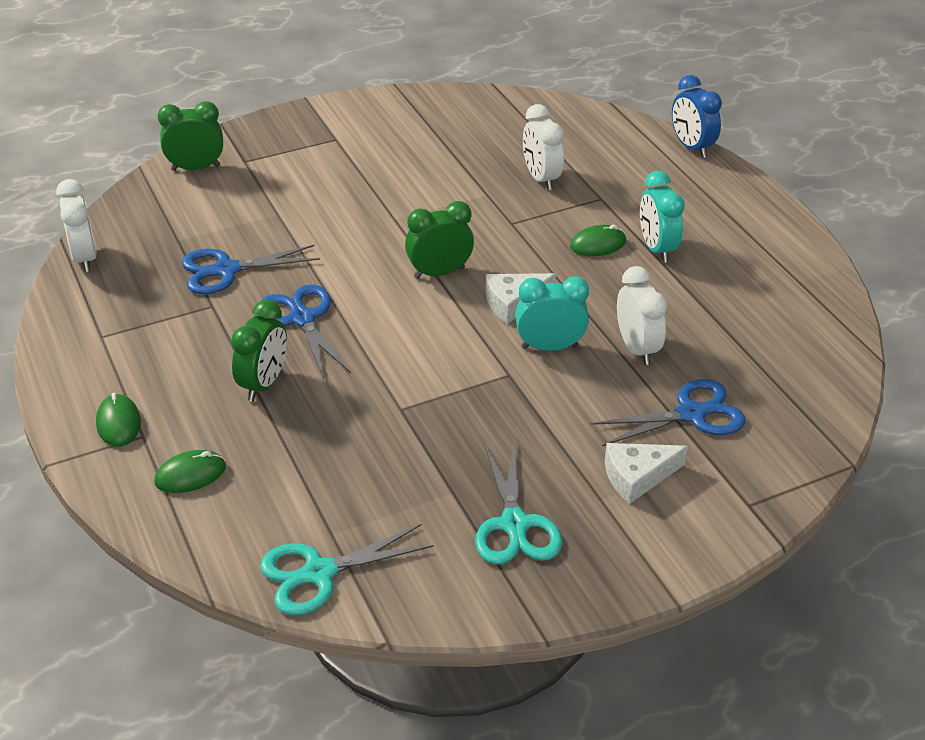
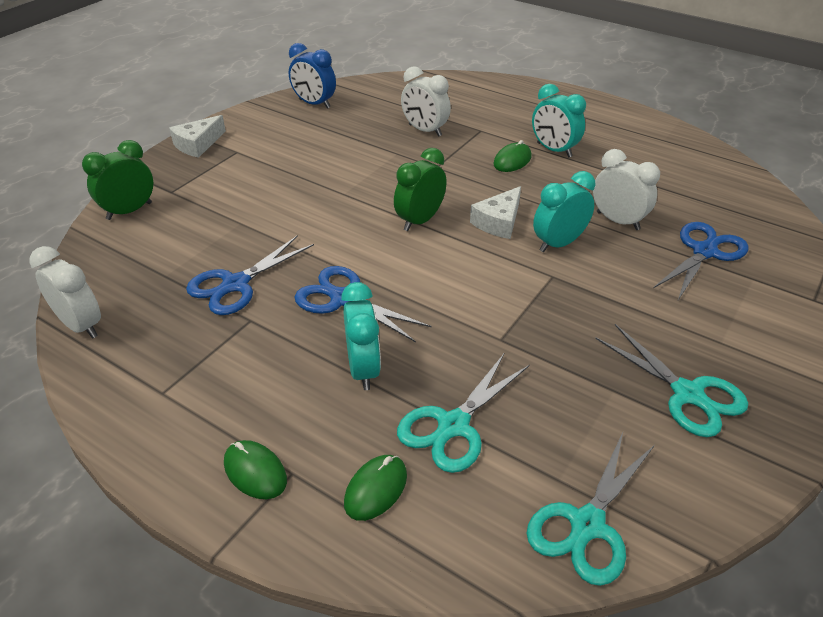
camera: 30 degrees left, 0 degrees up
(264, 384) = (363, 369): green clock -> turquoise clock
(291, 458) = (453, 426): none -> turquoise scissors
(637, 477) = (725, 313): white cheese -> white cheese (198, 144)
(691, 147) = (503, 81): blue clock -> blue clock (314, 104)

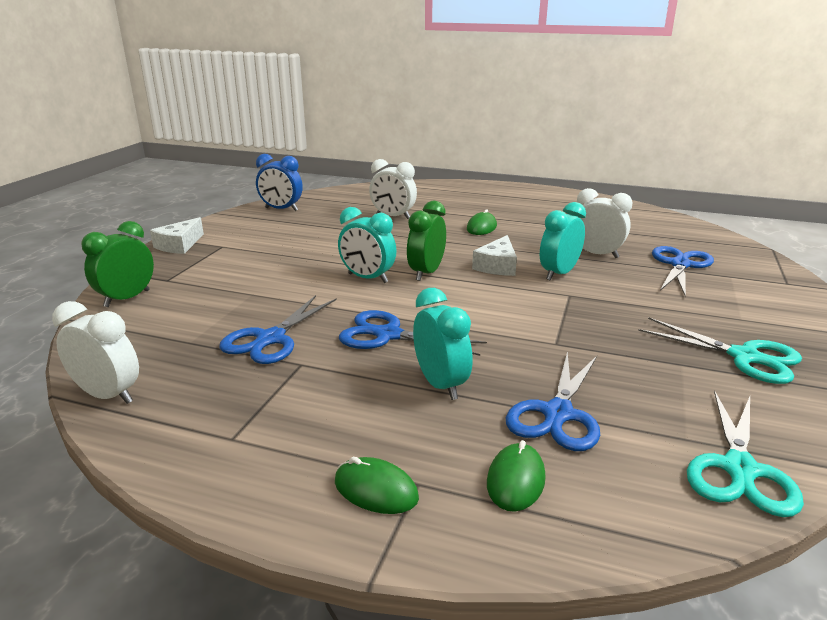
camera: 15 degrees left, 15 degrees down
(453, 426) = (558, 414): turquoise scissors -> blue scissors
(554, 150) = (511, 218): turquoise clock -> turquoise clock (367, 278)

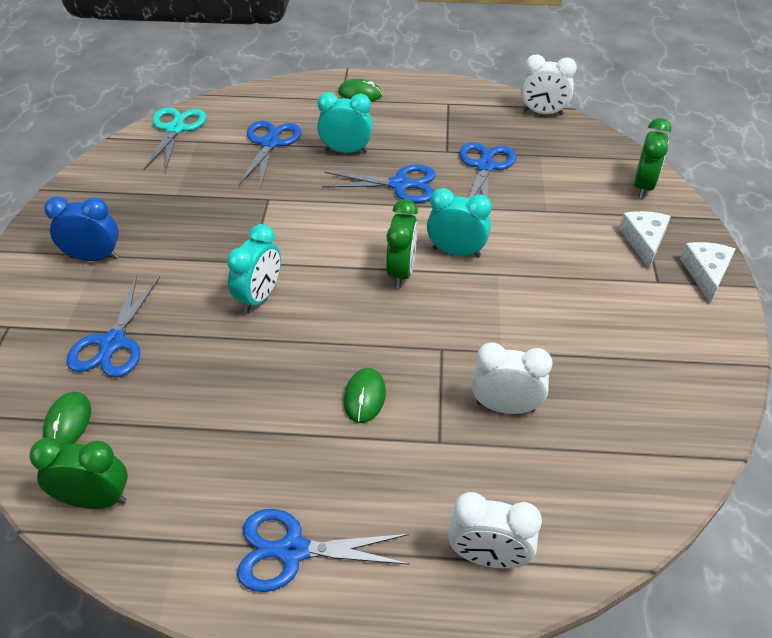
camera: 165 degrees right, 20 degrees up
(281, 209) = (685, 396): blue clock -> blue clock (94, 257)
(440, 384) = (346, 151): turquoise clock -> turquoise clock turned 135 degrees clockwise
(497, 266) = (328, 300): white cheese -> white cheese (644, 241)
(516, 480) = (293, 107): green mouse -> green mouse (68, 422)
(533, 197) = (292, 551): none -> blue scissors
(596, 254) = (209, 349): white clock -> white clock (488, 557)
(649, 216) = (95, 500): none -> green clock
(745, 357) = (123, 209): turquoise scissors -> none

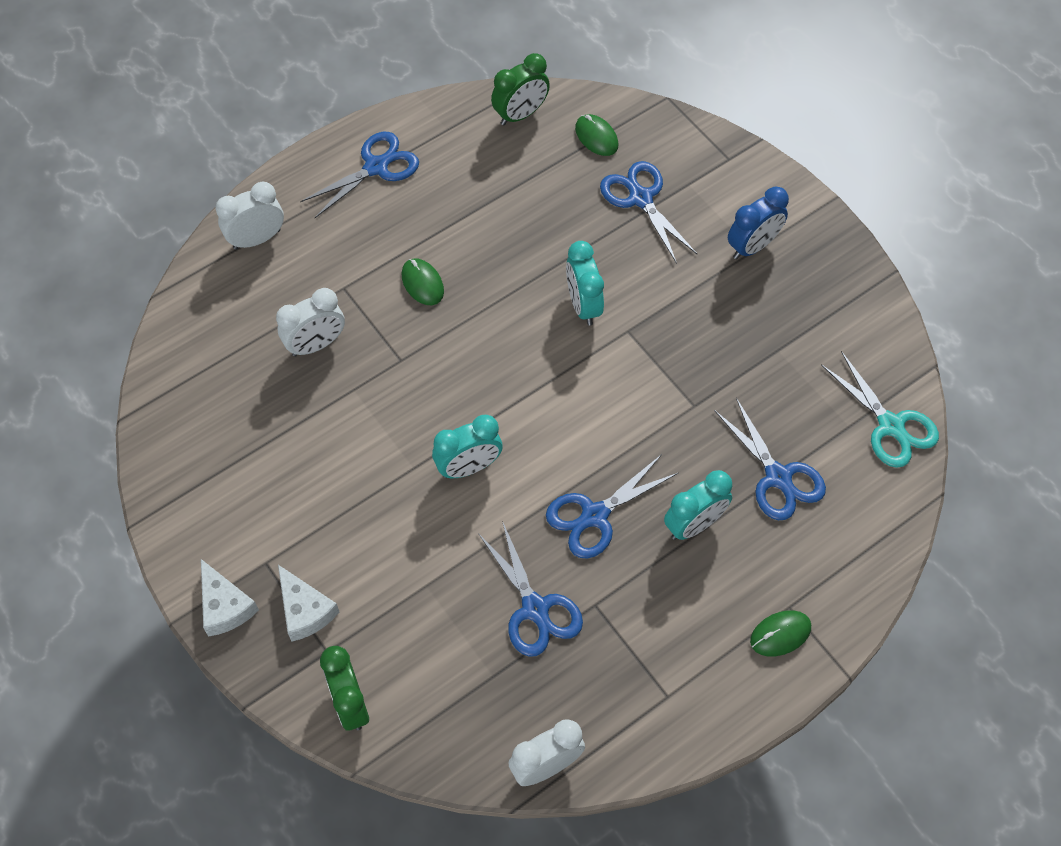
camera: 140 degrees right, 15 degrees up
(401, 272) = (496, 410): green clock -> none

